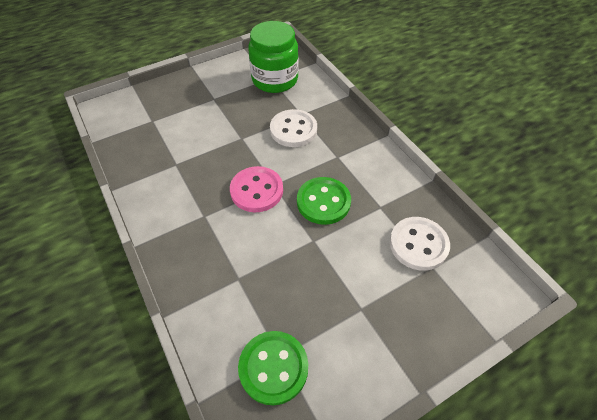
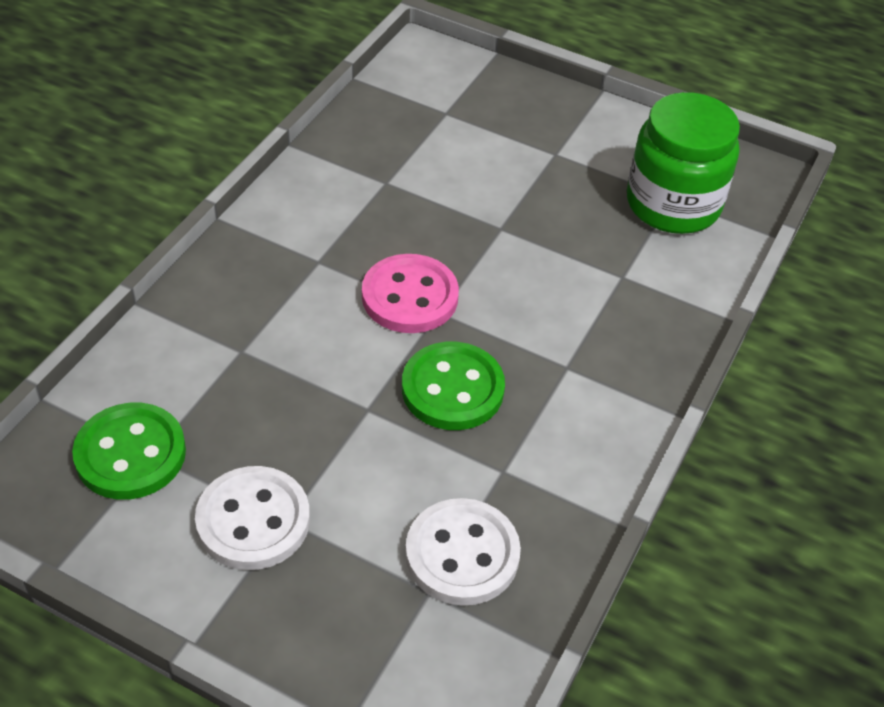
camera: 55 degrees right, 5 degrees down
(293, 130) = (576, 282): white button -> white button (253, 520)

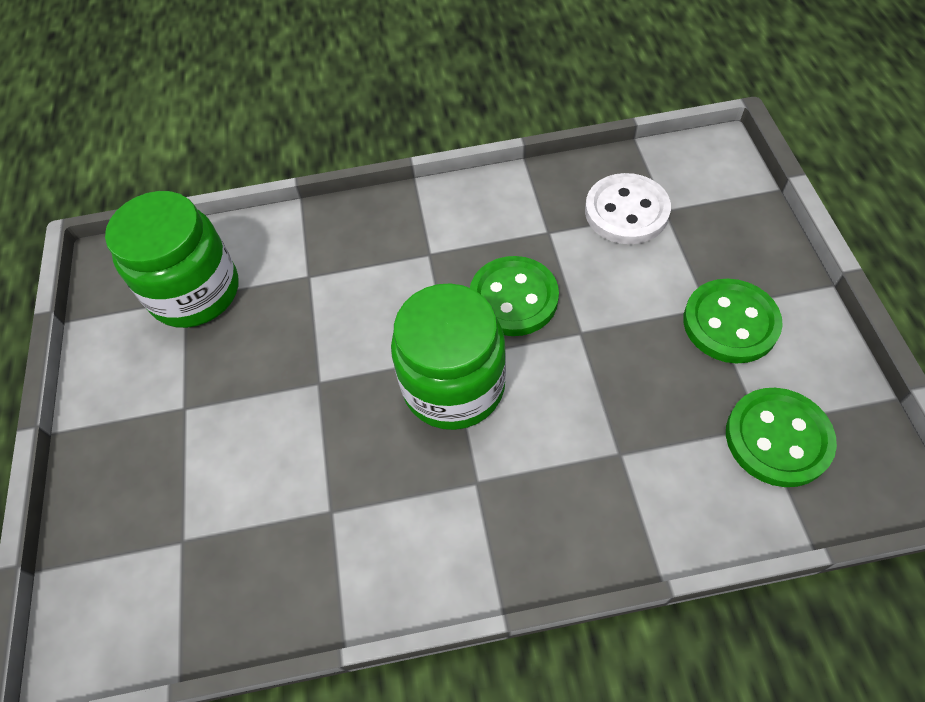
camera: 120 degrees left, 10 degrees up
(253, 520) = (730, 323): white button -> green button
(410, 297) = (453, 386): pink button -> green jar

